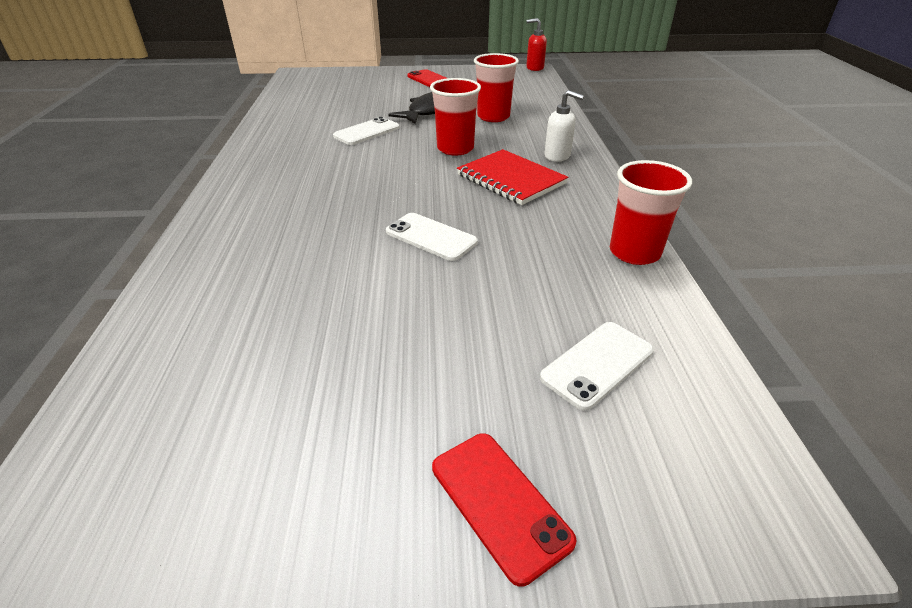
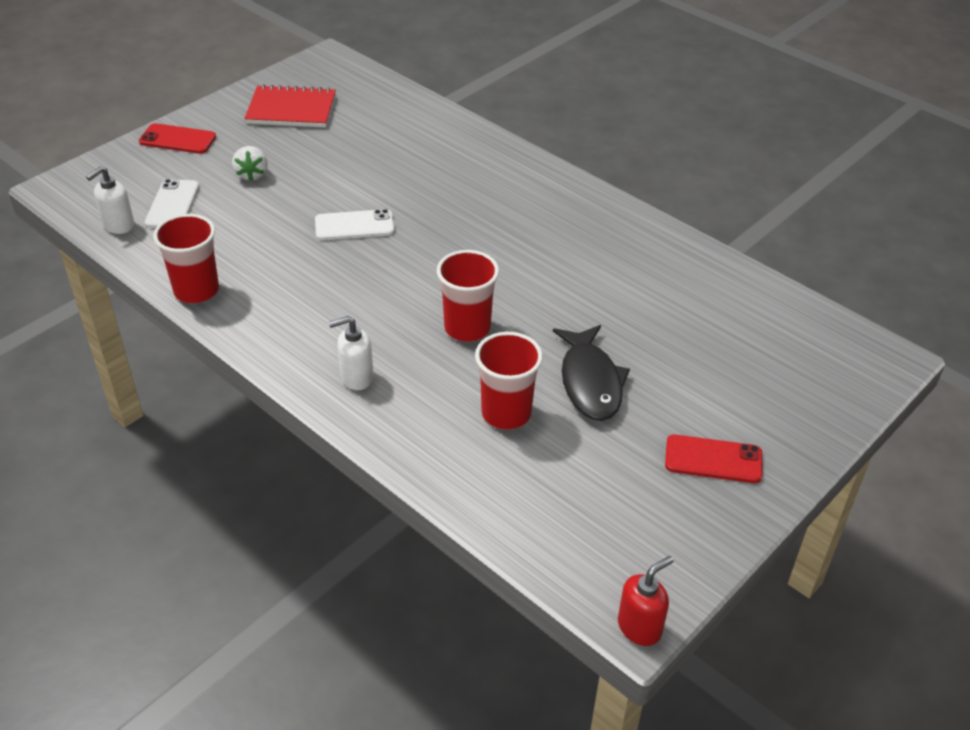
camera: 135 degrees right, 5 degrees up
(367, 132) = (587, 301): white phone -> none
(458, 352) = (252, 174): none -> white strawberry
(511, 179) = (364, 315): red notebook -> red notebook (291, 109)
(691, 372) = (118, 225): none -> white soap dispenser

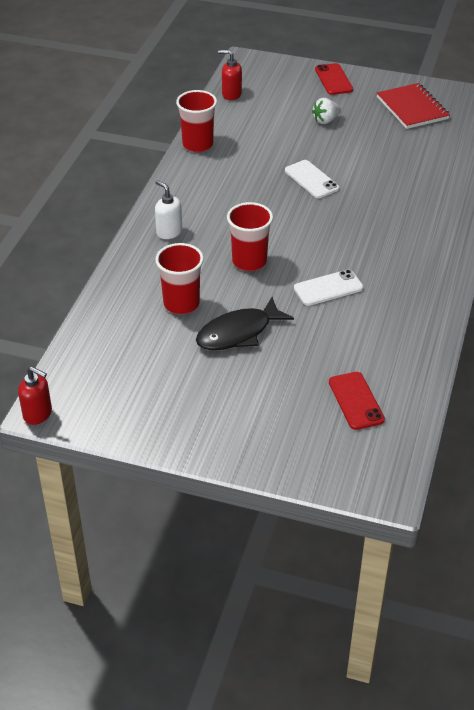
camera: 65 degrees right, 0 degrees up
(118, 225) = (231, 94): white soap dispenser -> red soap dispenser
(172, 205) = (268, 104): white phone -> white phone (328, 288)
(713, 459) = (203, 413): red phone -> red phone (356, 401)

